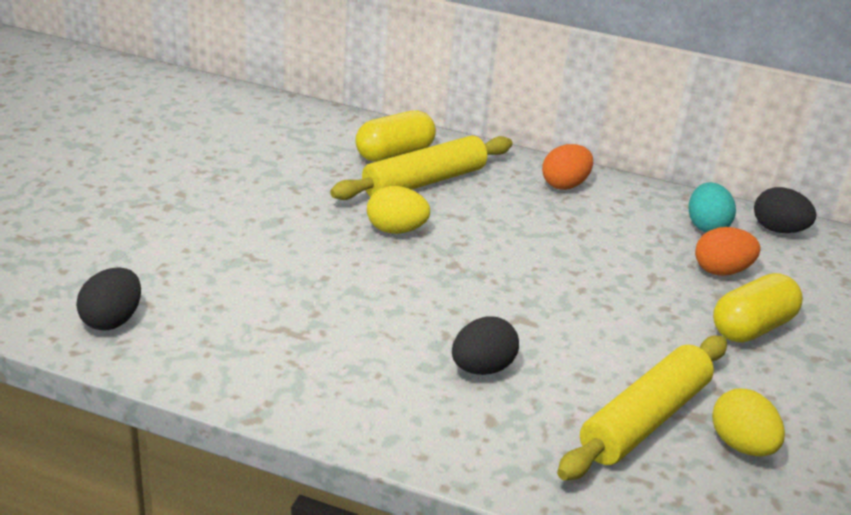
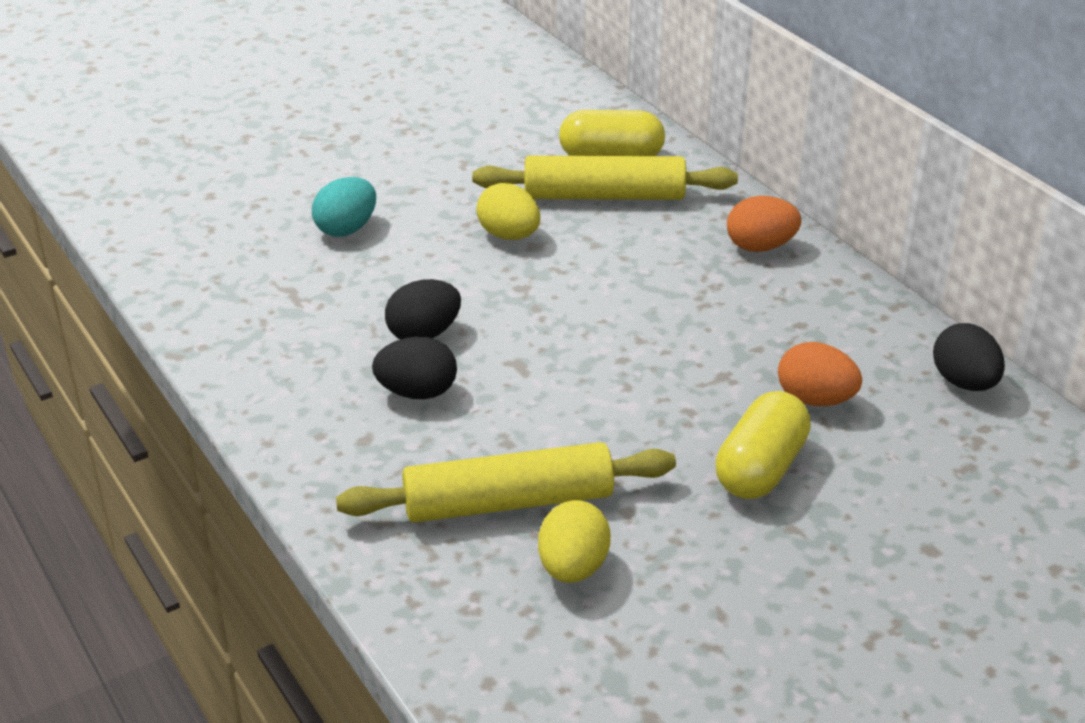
camera: 40 degrees right, 5 degrees up
(112, 320) = (167, 232): black egg -> black egg (424, 334)
(706, 226) = (871, 347): turquoise egg -> turquoise egg (346, 229)
(751, 328) = (760, 468): yellow capsule -> yellow capsule turned 60 degrees counterclockwise

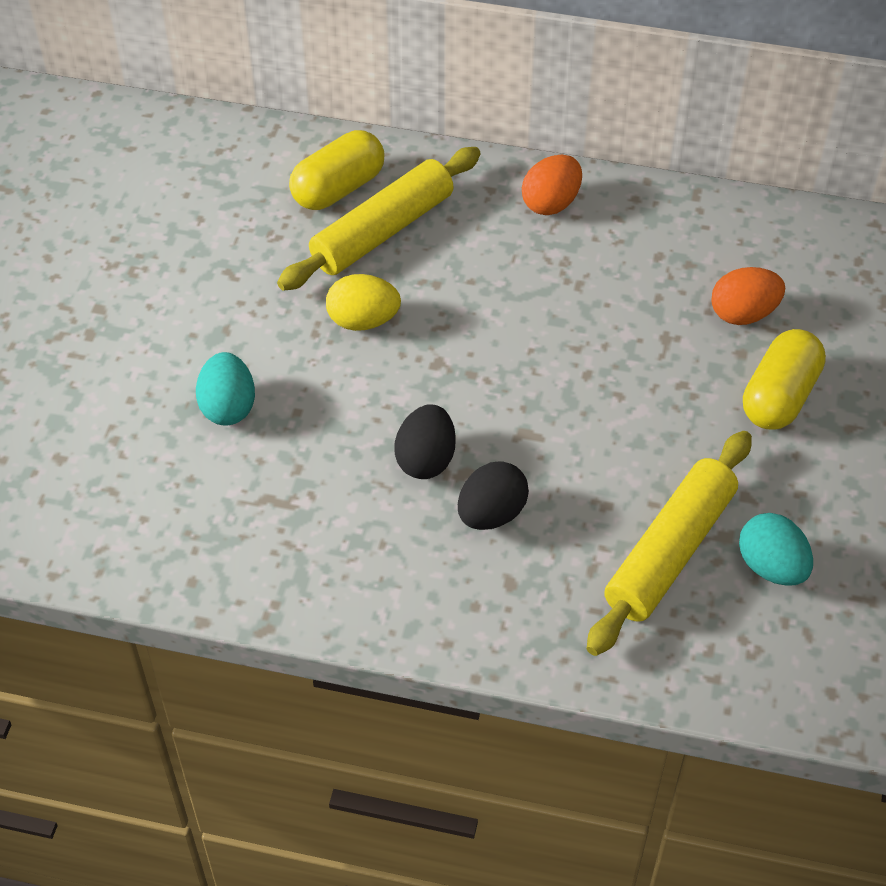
camera: 45 degrees left, 15 degrees up
(573, 568) = (771, 567): yellow egg -> turquoise egg
(760, 468) = (779, 396): yellow capsule -> yellow capsule turned 45 degrees clockwise
(964, 382) = (808, 232): black egg -> none

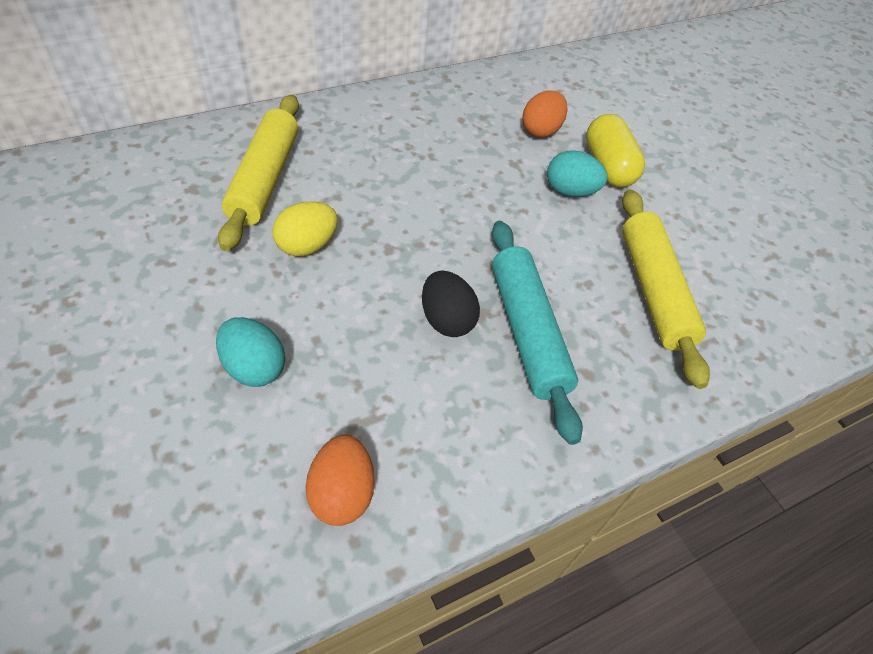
camera: 45 degrees left, 0 degrees up
(338, 188) = (203, 165): yellow capsule -> none
(491, 514) = (528, 332): black egg -> turquoise rolling pin
(551, 203) = (366, 116): orange egg -> orange egg (342, 493)
(771, 567) = (711, 266): turquoise egg -> turquoise egg (570, 191)

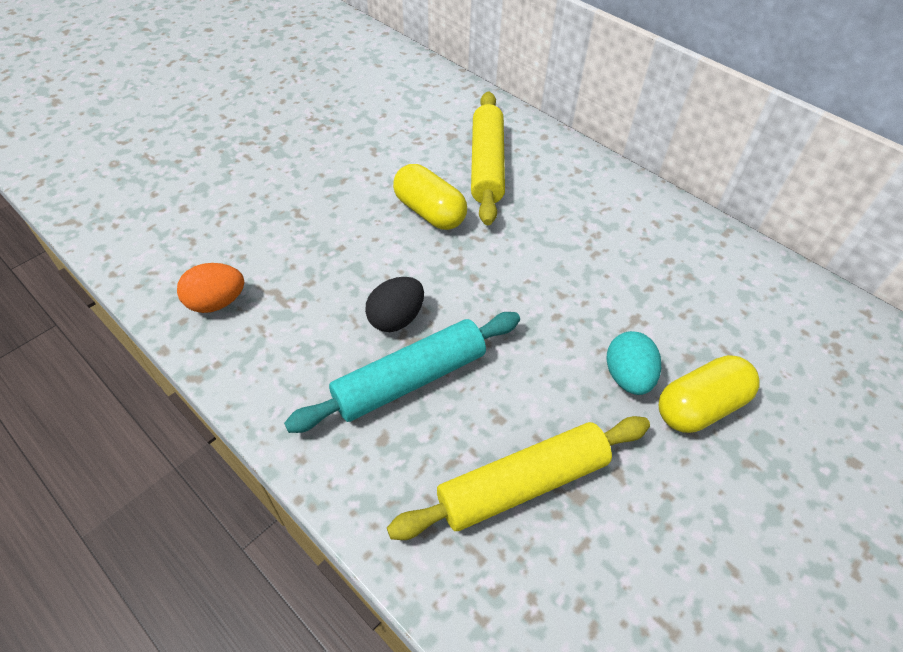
camera: 75 degrees right, 0 degrees up
(254, 367) = (303, 224): turquoise egg -> none
(264, 179) = (486, 165): yellow rolling pin -> yellow rolling pin turned 75 degrees counterclockwise
(307, 246) = (430, 212): yellow egg -> yellow capsule
(541, 131) = (710, 329): orange egg -> none

